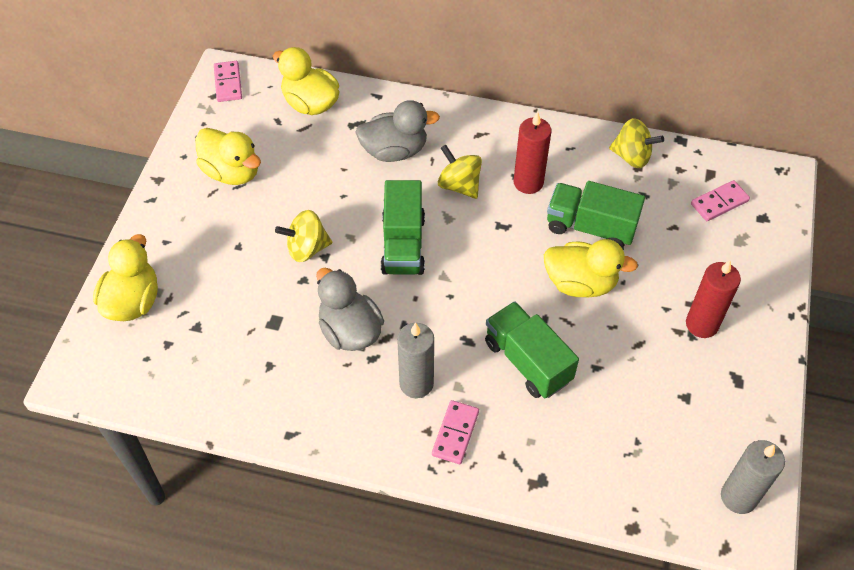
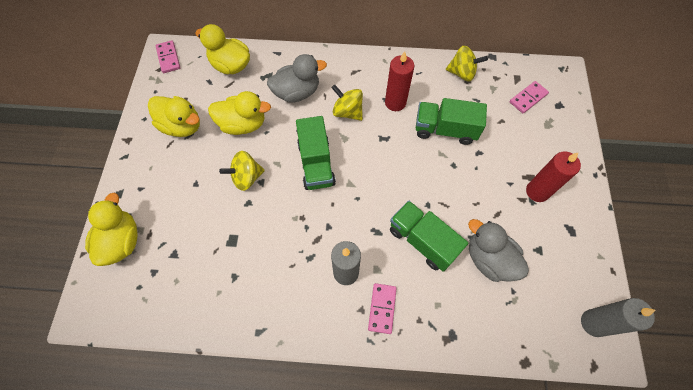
camera: 10 degrees left, 10 degrees up
(350, 331) = (289, 238): grey duck -> grey duck (489, 259)
(580, 283) = (447, 173): yellow duck -> yellow duck (243, 124)

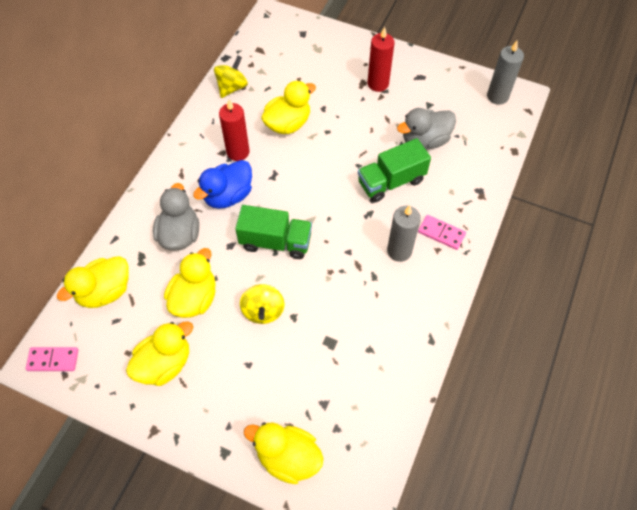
camera: 70 degrees left, 5 degrees down
(347, 112) = (228, 196): yellow spinning top -> blue duck
(445, 130) = (288, 124): green truck -> yellow duck
(528, 98) = (285, 51): pink domino -> none

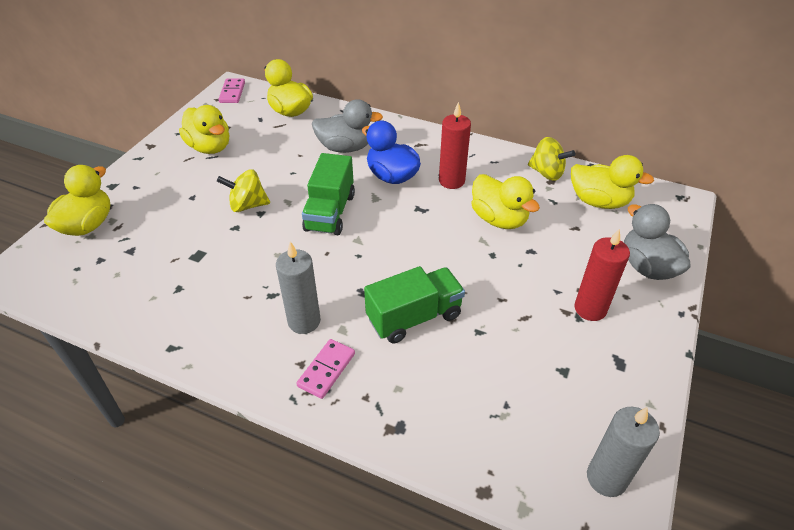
camera: 90 degrees right, 15 degrees down
(194, 298) = (272, 160): yellow duck -> yellow duck (599, 201)
(391, 181) = (414, 317): green truck -> green truck turned 90 degrees clockwise
(425, 140) = (490, 360): grey duck -> grey duck (647, 267)

